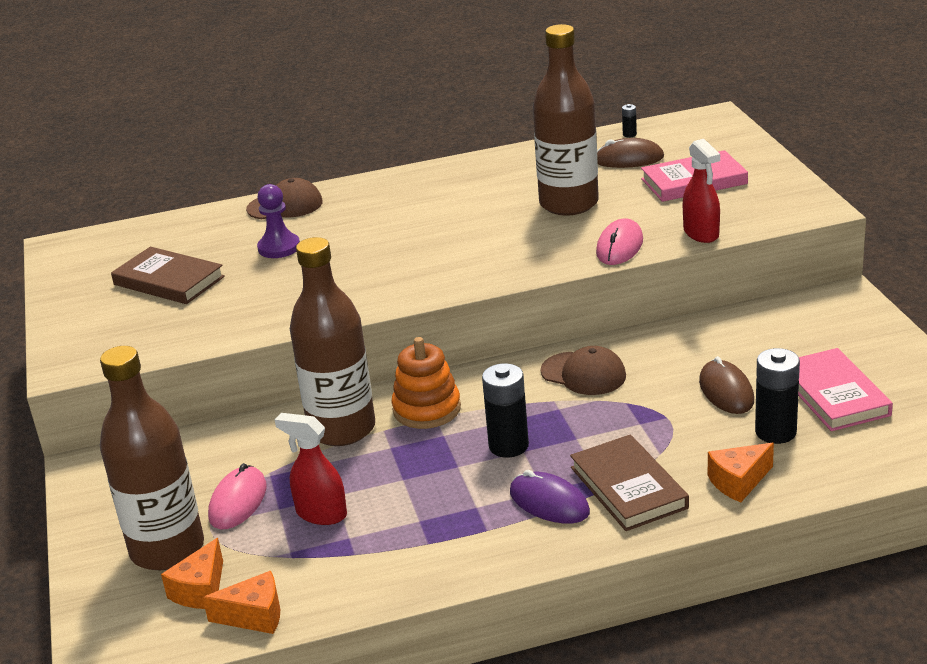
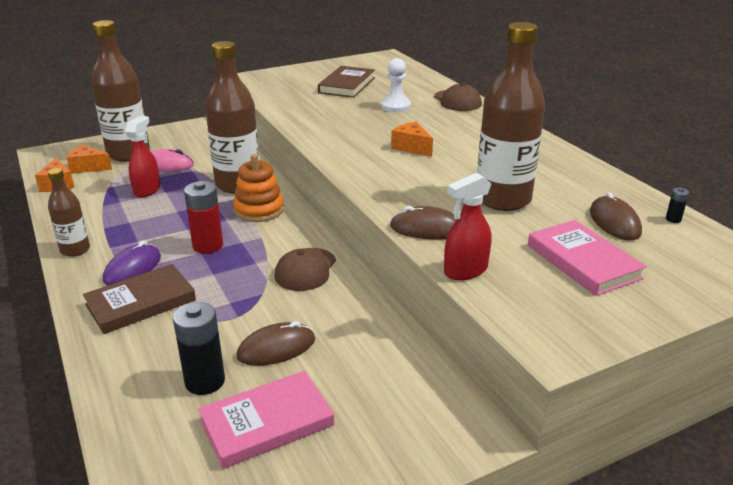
camera: 75 degrees right, 0 degrees up
(279, 247) = (395, 106): purple pawn -> white pawn
(485, 561) = (75, 250): none -> brown bottle
(508, 446) = (208, 246): black battery -> red battery
(619, 246) = (427, 228): pink mouse -> brown mouse
(738, 482) = (132, 360): orange cheese -> orange cheese (411, 147)

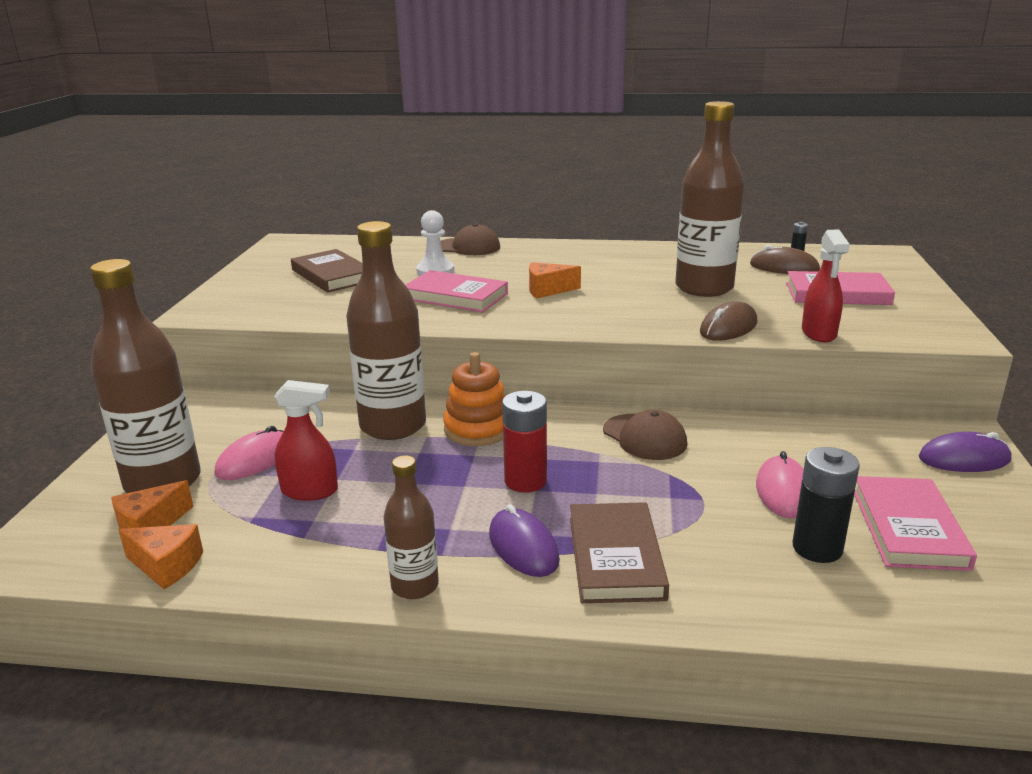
camera: 55 degrees left, 5 degrees down
(147, 190) = (310, 491): red spray bottle -> red spray bottle turned 135 degrees clockwise
(276, 348) = (783, 491): brown mouse -> pink mouse
(359, 125) = (455, 296): none -> pink book
(422, 438) = (964, 459): none -> purple mouse

